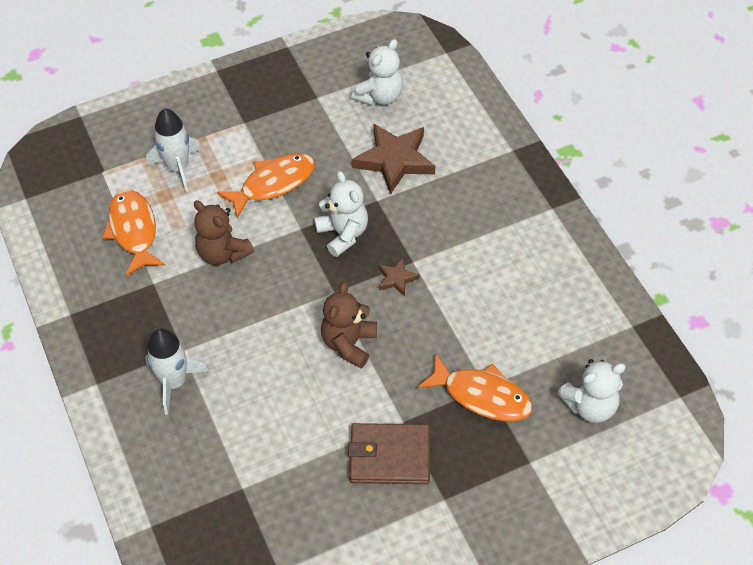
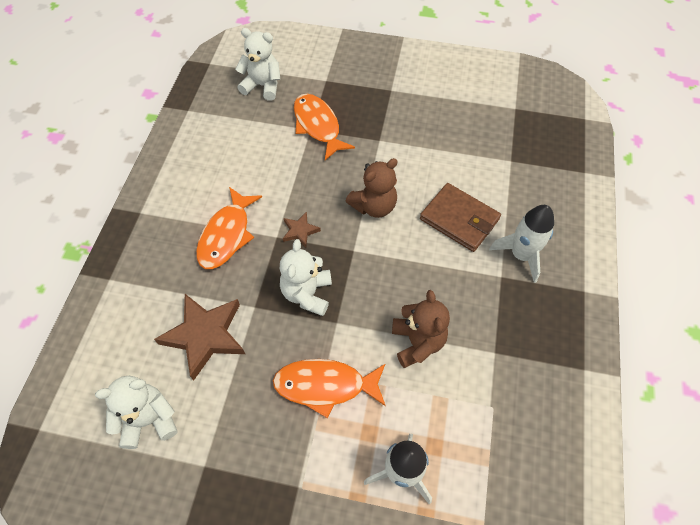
camera: 145 degrees left, 5 degrees up
(133, 231) = (485, 422): orange fish -> orange fish (227, 235)
(389, 456) = (404, 126): brown wallet -> brown wallet (459, 219)

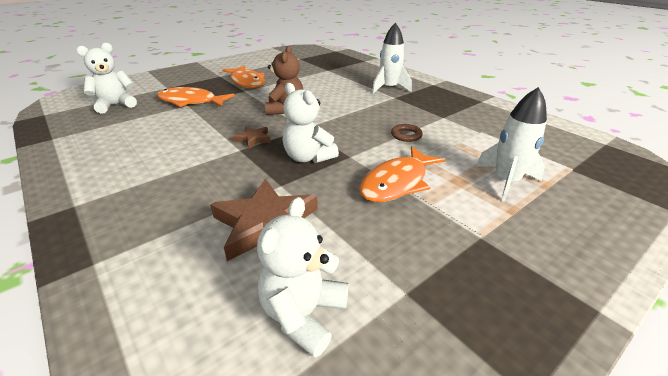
camera: 50 degrees left, 25 degrees down
(227, 235) = (194, 169): orange fish -> orange fish (247, 82)
(417, 342) = (406, 135): brown teddy bear -> brown ring
(459, 219) = (340, 92): brown wallet -> none

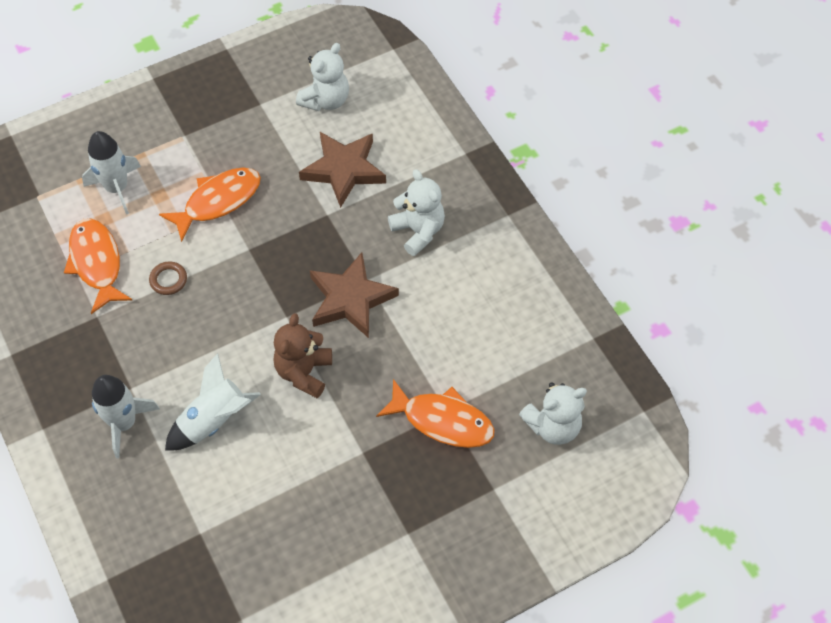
camera: 170 degrees left, 25 degrees up
(247, 82) = (357, 491): orange fish -> orange fish (96, 263)
(253, 139) = (350, 299): brown star -> brown star, size x2.06
(308, 157) = (293, 253): white teddy bear -> white teddy bear (418, 231)
(337, 92) = (213, 421): none -> white rocket

